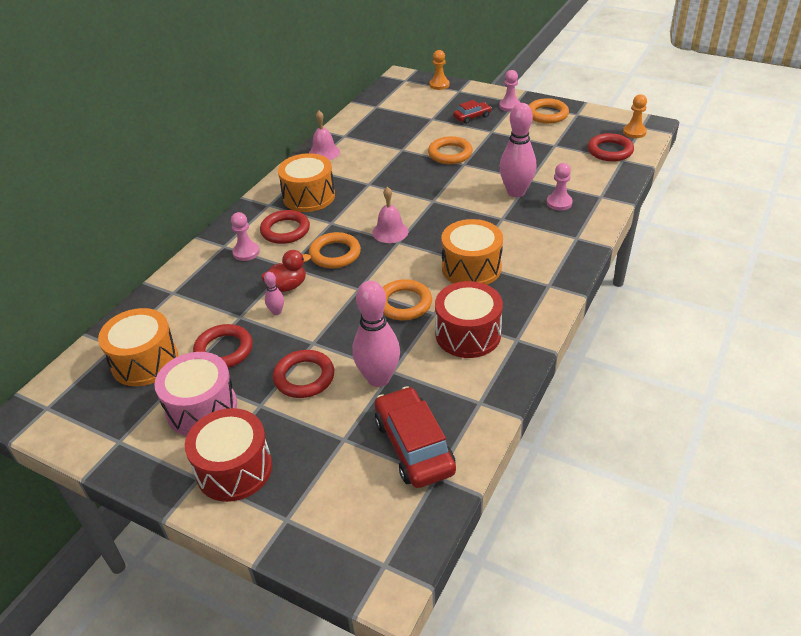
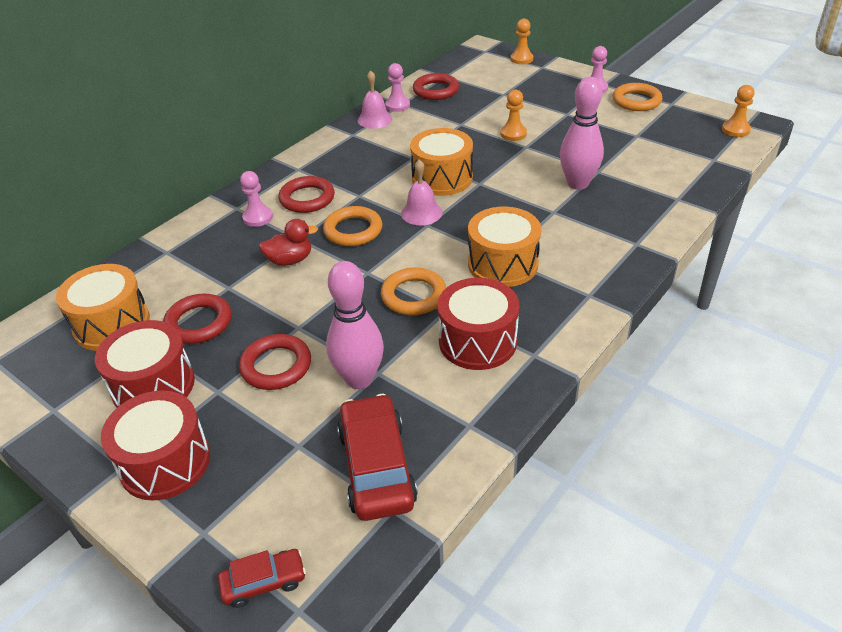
camera: 10 degrees right, 0 degrees up
(202, 408) = (153, 386): pink drum -> red drum
(276, 312) = (269, 287): pink bowling pin -> none
(309, 196) = (343, 165): orange drum -> orange drum (442, 178)
(450, 154) = (513, 134): orange ring -> orange pawn
(472, 117) = (549, 96): red car -> red car (264, 582)
(559, 203) = (625, 201): pink pawn -> pink pawn (397, 105)
(610, 151) = (701, 148): red ring -> red ring (435, 90)

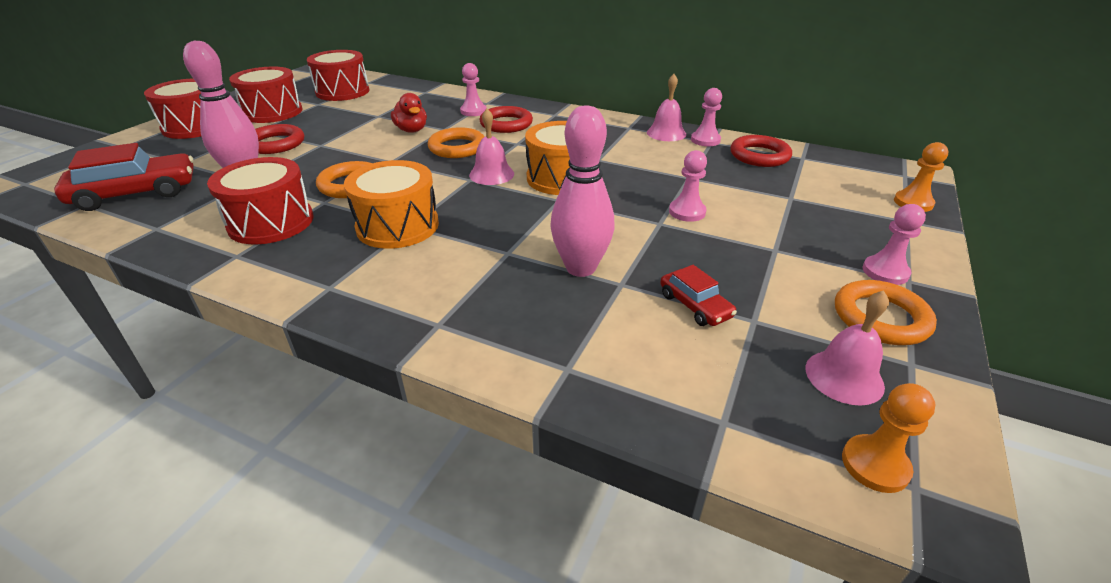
camera: 75 degrees right, 5 degrees down
(112, 324) = (342, 92): orange drum -> red drum
(199, 323) = (336, 113): red ring -> none
(264, 582) = (60, 169): red car -> red car (695, 305)
(513, 134) = (687, 212): orange pawn -> pink pawn
(681, 122) = (844, 376): none -> pink bell

